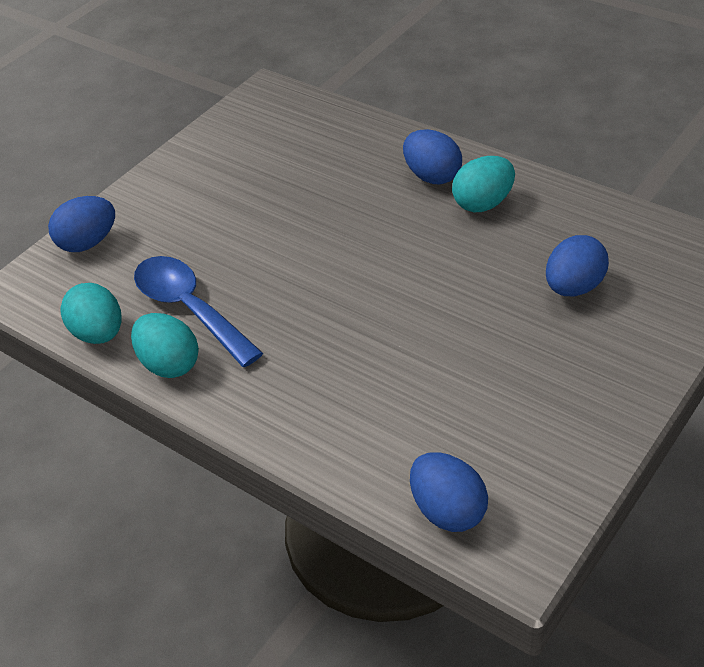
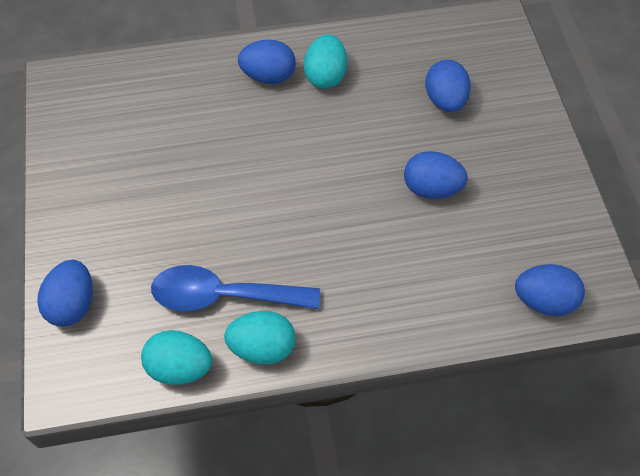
camera: 50 degrees left, 15 degrees up
(463, 348) = (431, 188): none -> blue egg

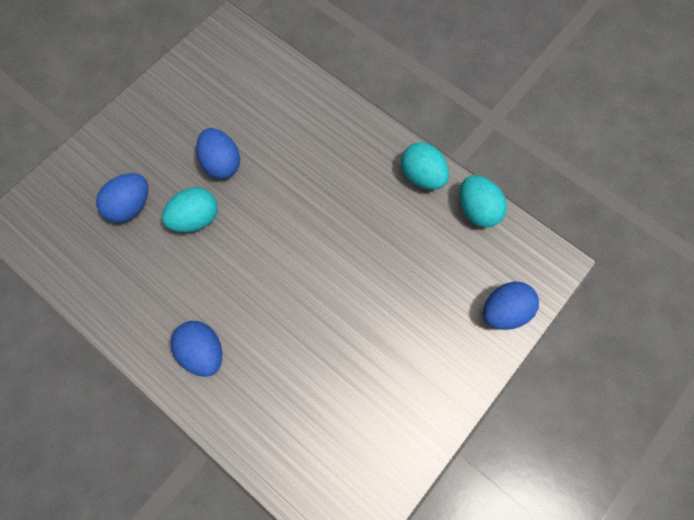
camera: 130 degrees left, 10 degrees up
(223, 295) = (411, 225): blue spoon -> none
(325, 76) = (169, 308): turquoise egg -> turquoise egg (195, 219)
(543, 300) = (256, 56): blue egg -> none

